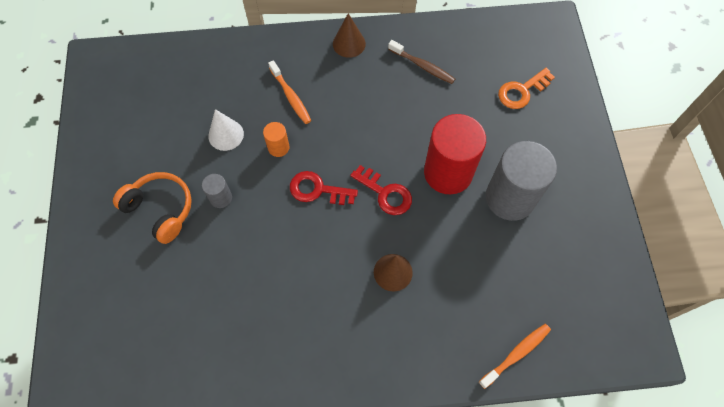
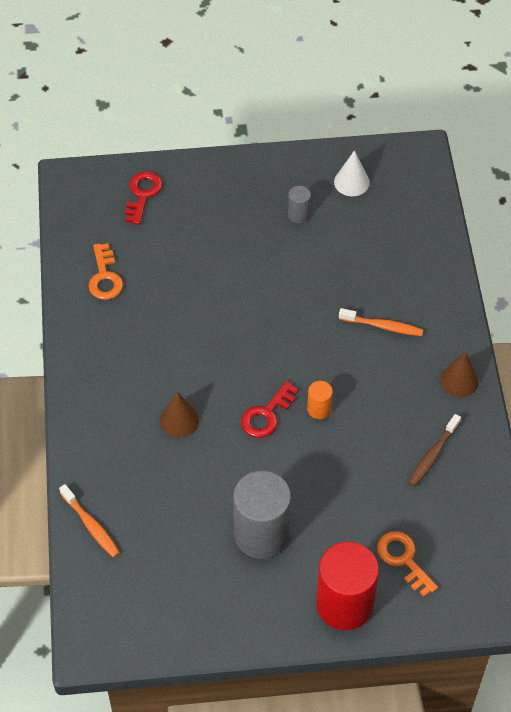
camera: 90 degrees right, 10 degrees down
(160, 209) = (248, 226): orange headphones -> none
(211, 356) = (105, 277): none -> orange key
(221, 198) = (261, 272): grey cylinder -> grey cylinder (298, 215)
(226, 135) = (333, 271): white cone -> white cone (351, 182)
(278, 147) = (319, 318): orange cylinder -> orange cylinder (319, 409)
(291, 96) = (383, 326): orange toothbrush -> orange toothbrush turned 135 degrees counterclockwise
(317, 190) = (270, 353): red key -> red key (142, 194)
(448, 172) = (292, 475): red cylinder -> red cylinder (344, 604)

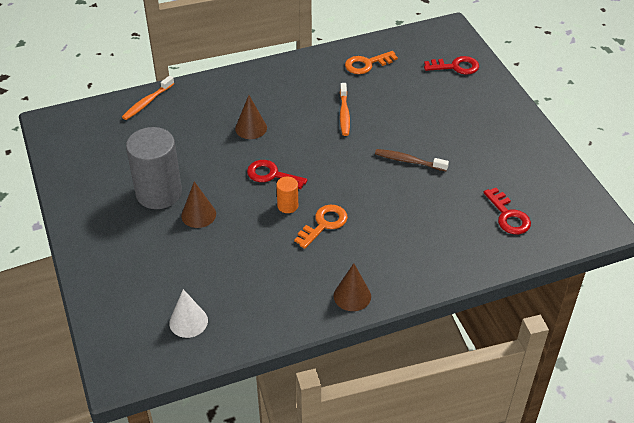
camera: 75 degrees right, 10 degrees down
(298, 215) = (484, 157): grey cylinder -> none
(308, 498) = (198, 215): none -> brown cone
(344, 604) = (103, 255): red cylinder -> none
(351, 182) = (540, 184): white cone -> white cone (188, 321)
(383, 326) = (390, 232): orange toothbrush -> orange toothbrush (344, 114)
(387, 222) = (508, 216): none -> red key
(403, 559) = (152, 286): orange key -> orange key (324, 224)
(432, 455) = (264, 289): brown toothbrush -> brown toothbrush (408, 161)

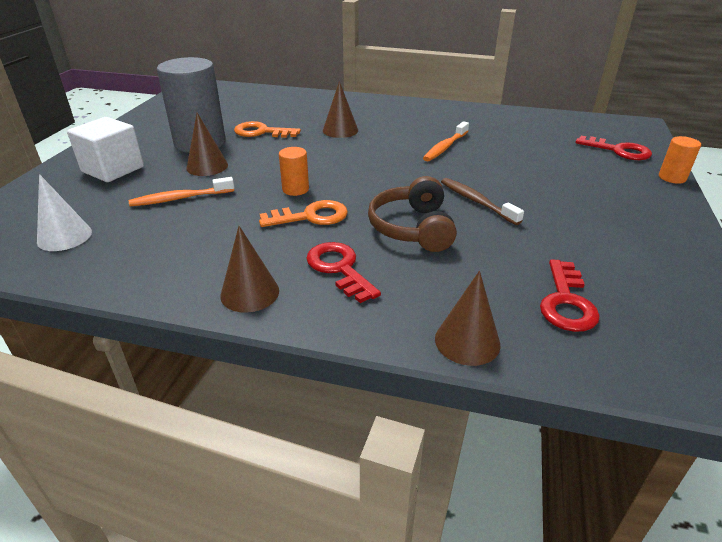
camera: 35 degrees right, 10 degrees down
(130, 253) = (113, 169): none -> white cube
(147, 102) = (279, 94): orange toothbrush -> orange toothbrush (180, 198)
(271, 175) = (313, 164): red key -> red key (339, 268)
(366, 64) = (511, 124): orange key -> orange key (261, 132)
(392, 203) = (413, 228): none -> brown headphones
(482, 264) = (467, 341): none -> brown cone
(501, 83) = (672, 178): none -> orange cylinder

